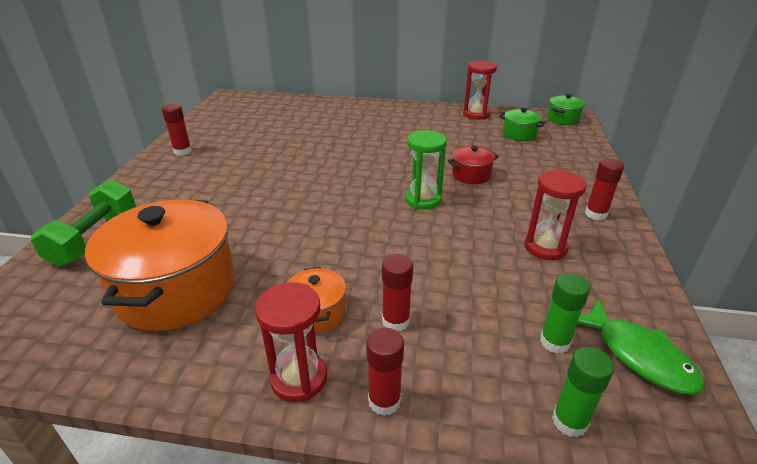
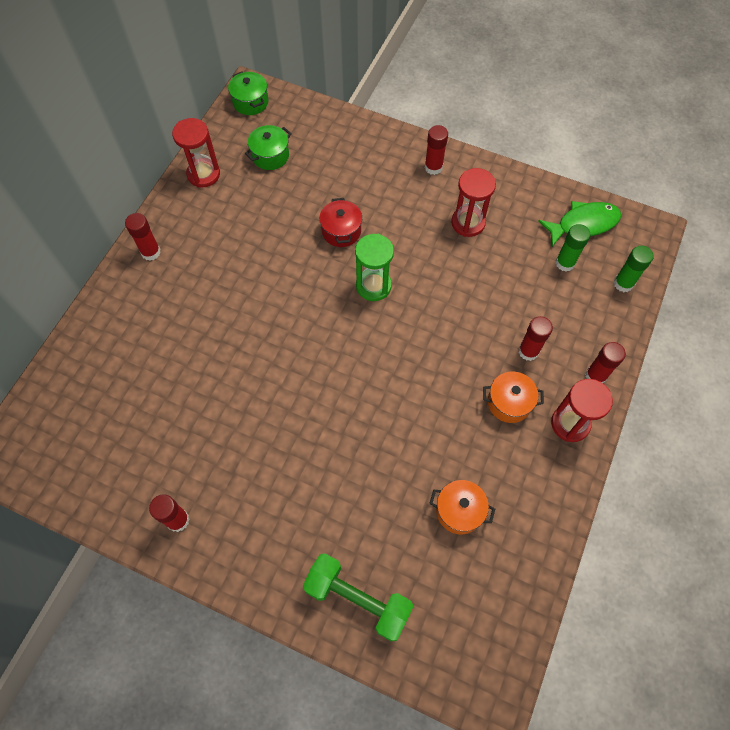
camera: 75 degrees left, 30 degrees up
(176, 290) = (459, 511): orange pot -> orange pot, size x0.46
(395, 109) = (151, 252): none -> red glue stick

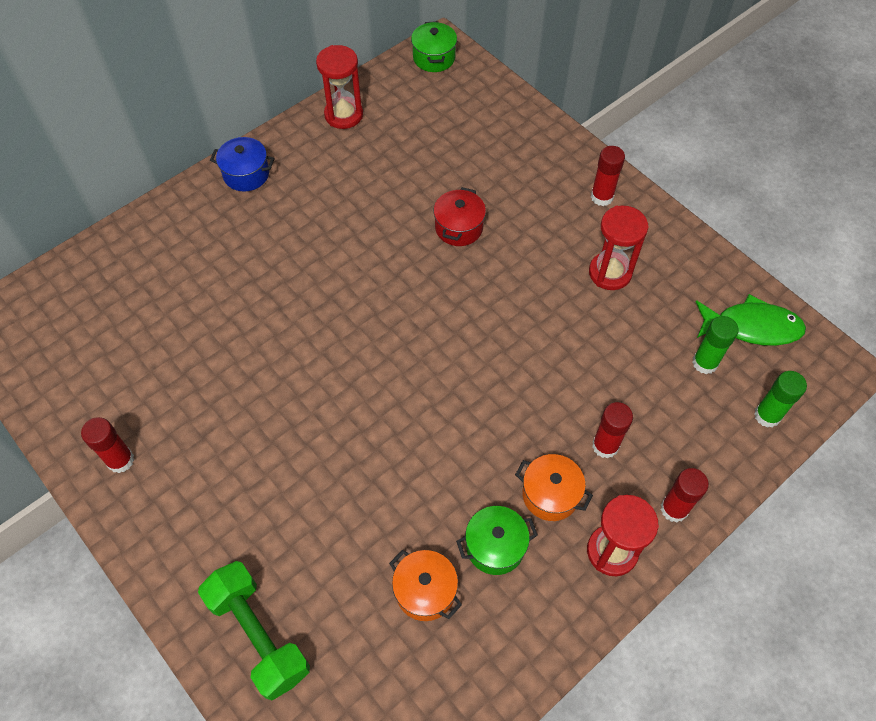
camera: 25 degrees right, 5 degrees down
(151, 252) = (246, 174): red glue stick -> blue pot
(270, 156) = (425, 120): green pot -> green pot (495, 546)
(373, 286) = (462, 300): green hourglass -> none

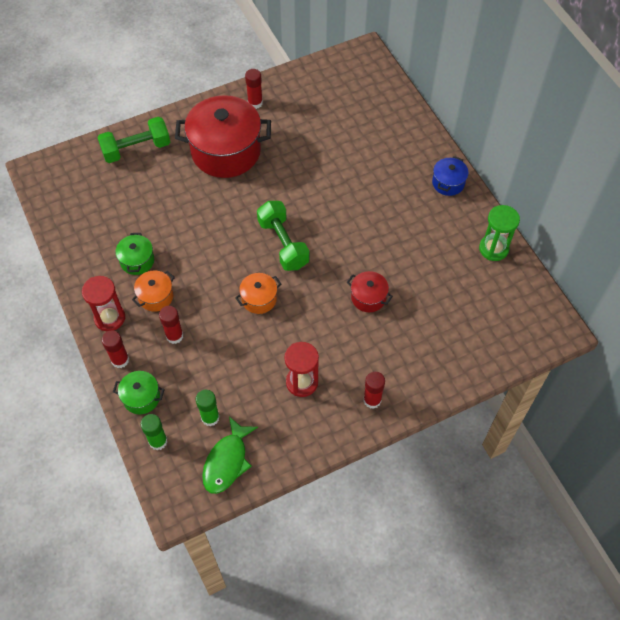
camera: 105 degrees right, 0 degrees up
(238, 476) = (226, 151): none -> red pot
(343, 115) = (493, 249): red hourglass -> green hourglass
(402, 346) = (283, 244): none -> green dumbbell
(425, 591) = (127, 223): orange pot -> orange pot (259, 299)
(434, 58) = (546, 322): green pot -> green pot (141, 397)

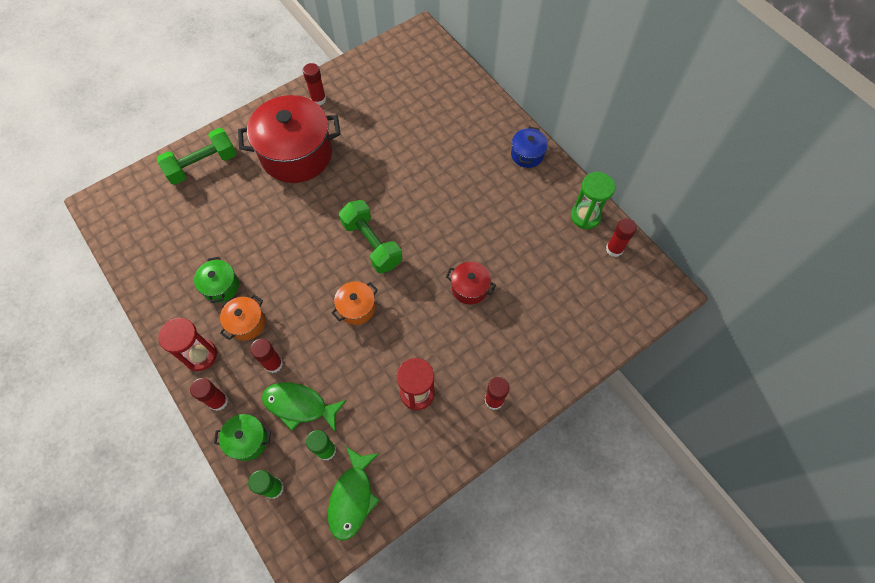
camera: 10 degrees left, 5 degrees up
(192, 376) = (299, 406): none -> green fish
(515, 283) = (614, 249): none -> red glue stick

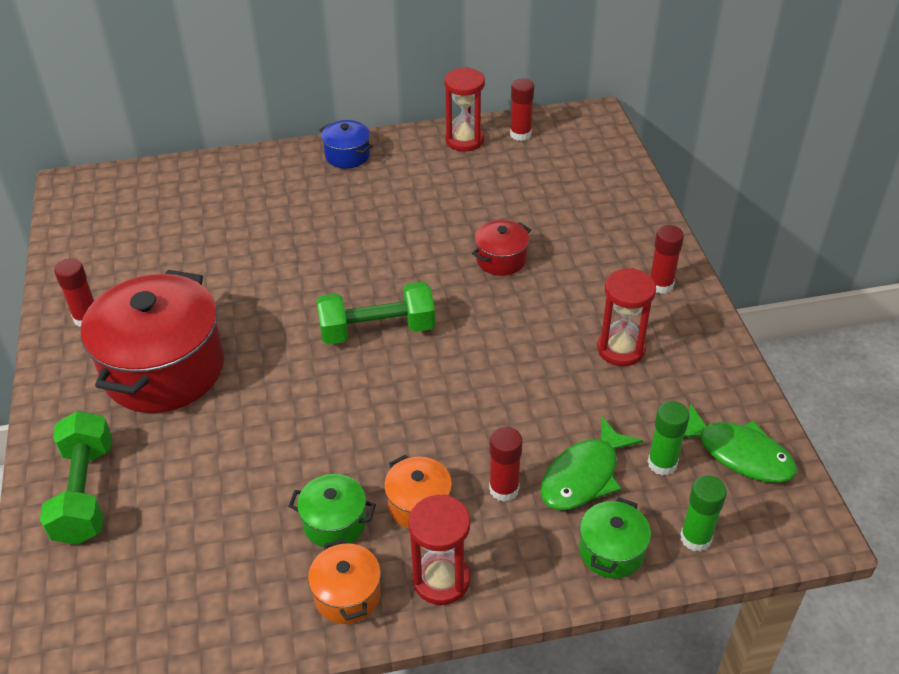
camera: 65 degrees left, 20 degrees down
(218, 401) = (532, 574): red glue stick -> none
(357, 308) = (466, 373): orange pot -> orange pot (347, 595)
(585, 216) = (464, 140): green hourglass -> red hourglass

